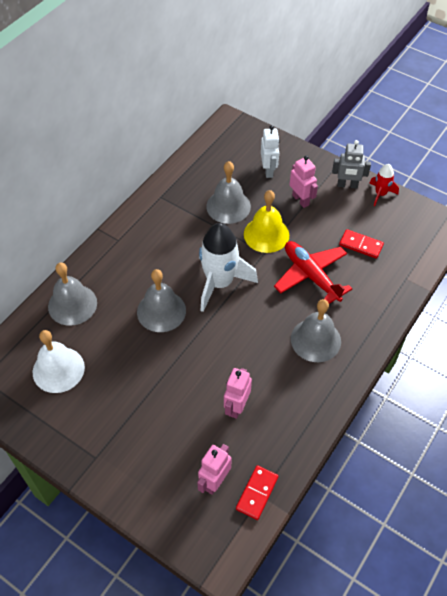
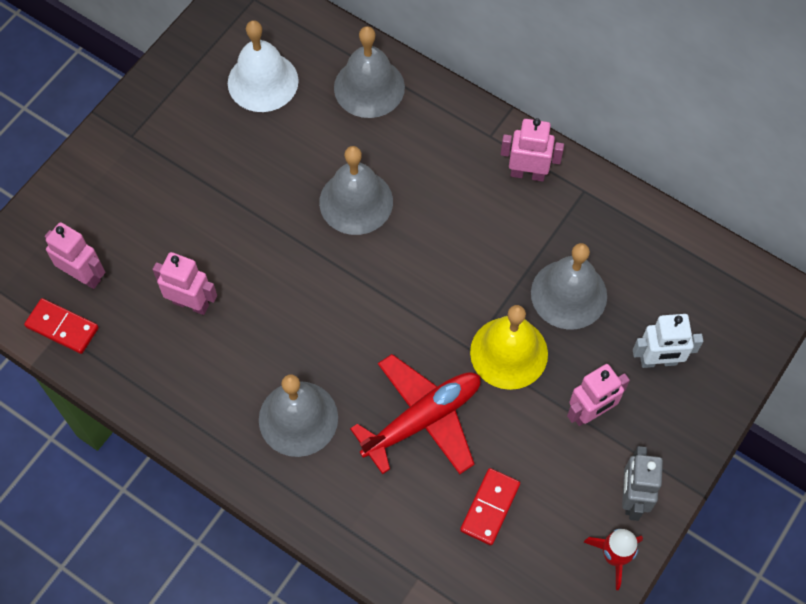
camera: 90 degrees right, 10 degrees up
(147, 222) = (527, 173): none -> pink robot
(220, 283) = (408, 281): white rocket -> none

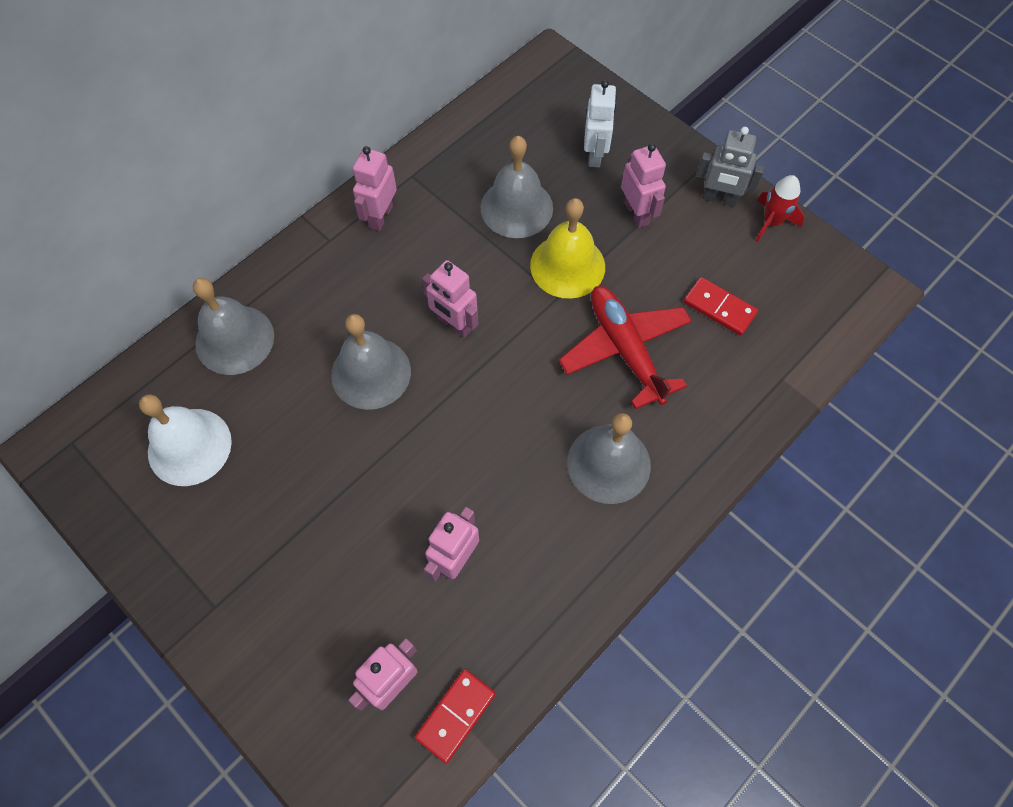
camera: 80 degrees left, 0 degrees up
(420, 261) = (454, 324): none -> pink robot

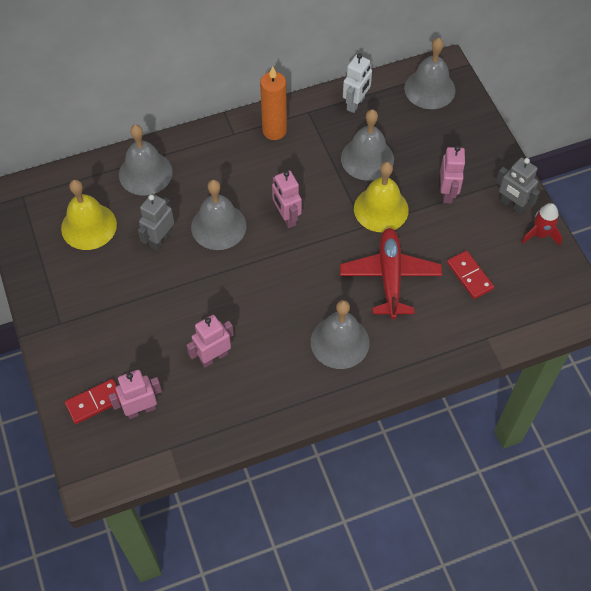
camera: 25 degrees right, 5 degrees down
(189, 446) = (89, 226): white bell -> yellow bell
(300, 424) = (160, 239): none -> grey robot
(380, 216) = (274, 131): pink robot -> orange candle
(455, 715) = (168, 443): red domino -> red domino (94, 402)
(546, 93) = (429, 89): none -> grey bell
(595, 154) = (440, 143): white robot -> white robot (356, 104)

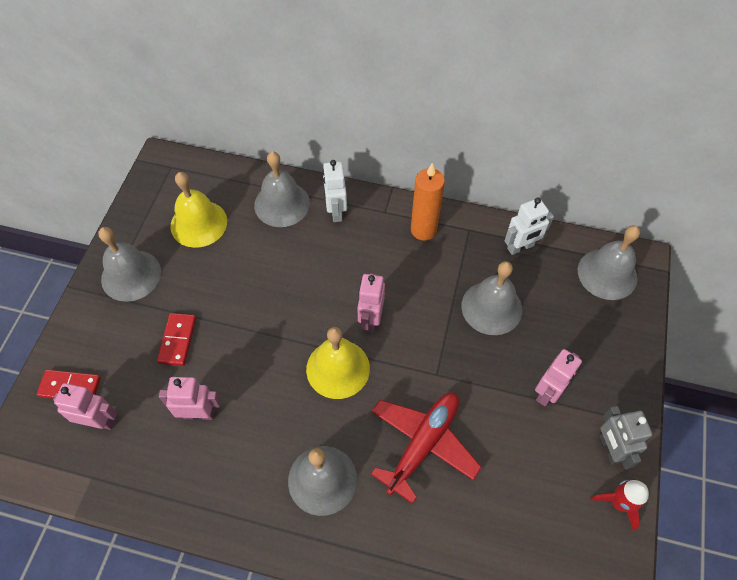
camera: 35 degrees right, 0 degrees up
(160, 239) = (245, 271): grey robot -> none
(194, 154) = (336, 211): none -> white robot
(218, 226) = (304, 290): grey bell -> grey bell (131, 275)
(381, 209) = (467, 367): yellow bell -> yellow bell (338, 368)
(469, 276) = (506, 498): red domino -> red domino (177, 340)

